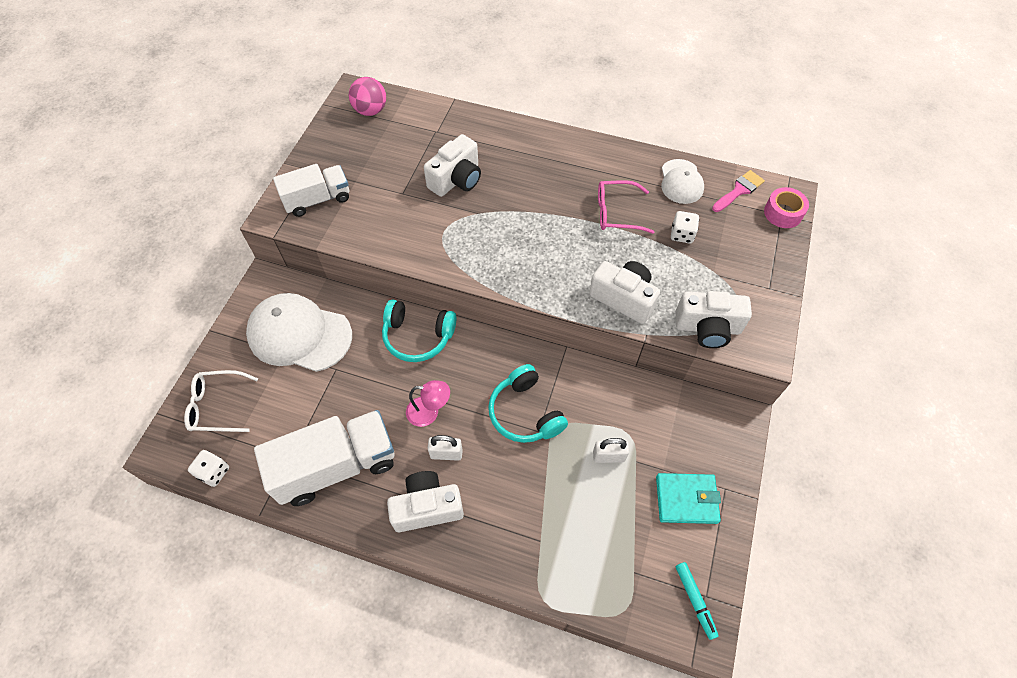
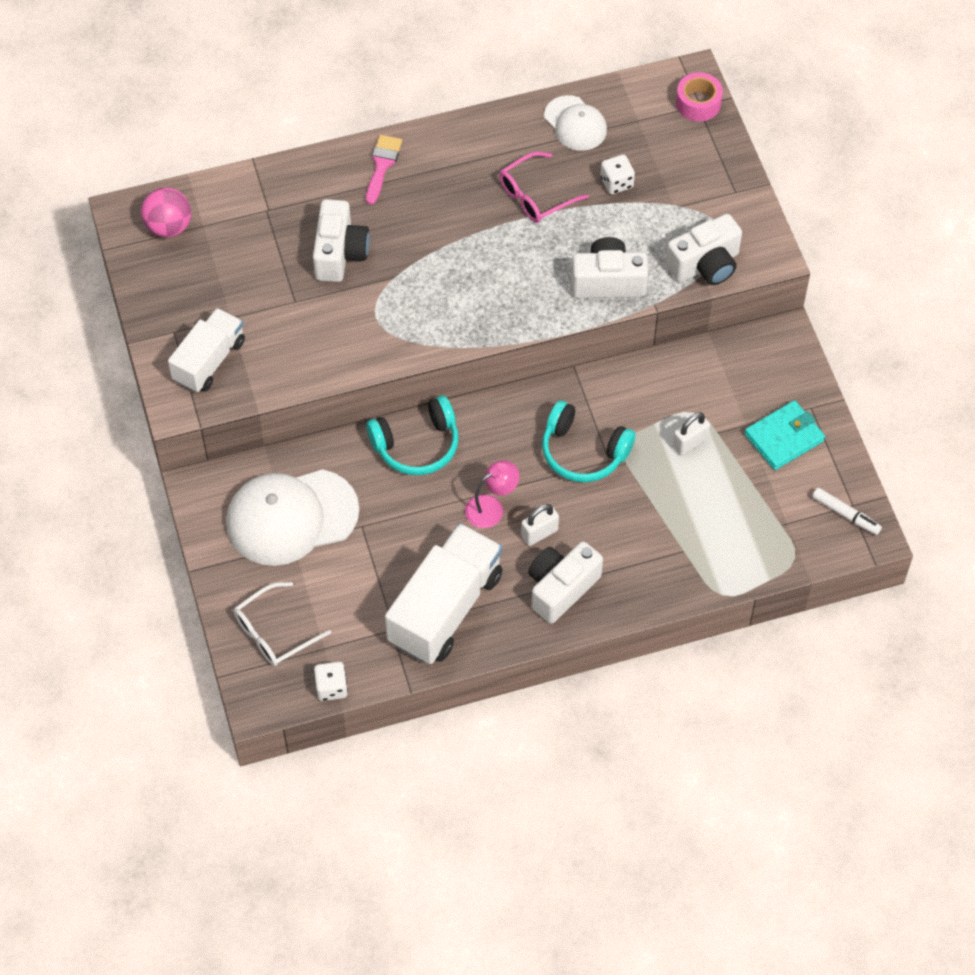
camera: 35 degrees left, 0 degrees up
(694, 600) = (845, 514): turquoise marker -> white marker
(739, 190) = (639, 101): pink brush -> pink brush (382, 165)

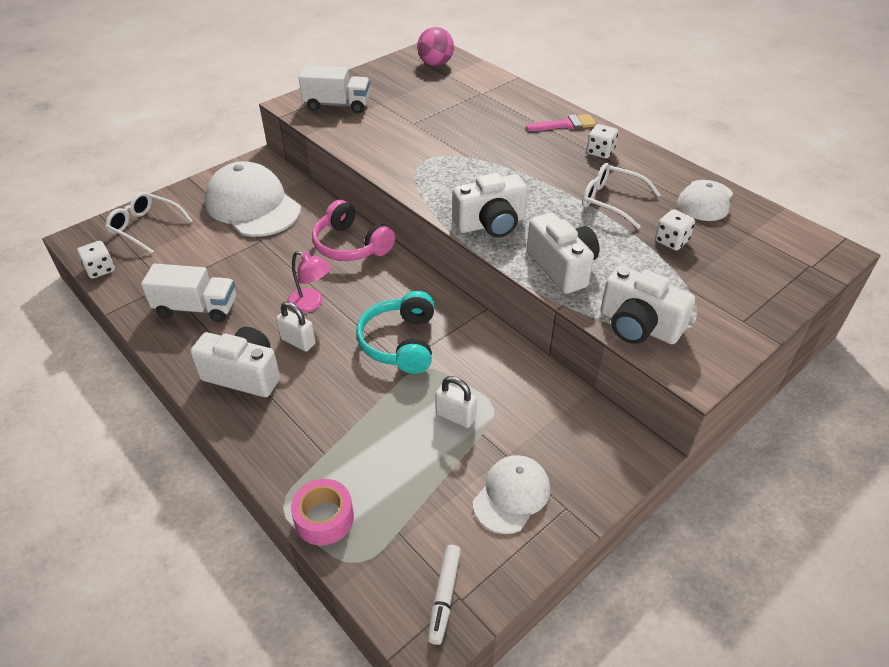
camera: 65 degrees right, 15 degrees down
(340, 253) = (470, 129): white camera -> white camera (490, 224)
(417, 445) = (351, 245): turquoise headphones -> pink headphones
(445, 608) = (196, 308): white truck -> white truck, size x0.64
(450, 162) = (600, 152): none -> white dice
(536, 195) = (612, 201): pink glasses -> white glasses
(698, 103) = (812, 264): pink tape -> pink tape (324, 518)
(784, 437) = (511, 495): turquoise wallet -> white cap

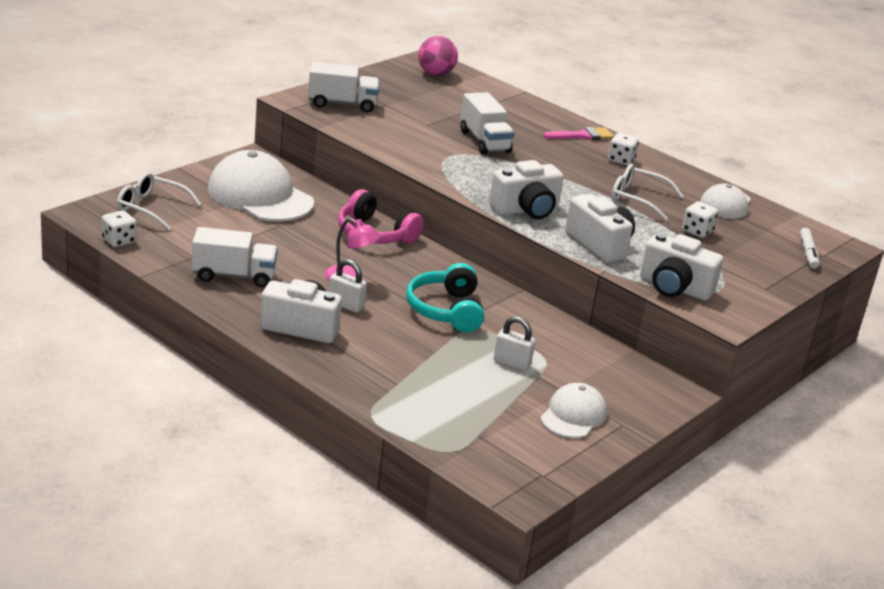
camera: 10 degrees left, 15 degrees down
(324, 518) = (411, 424): pink tape -> none
(444, 596) = (529, 473): white marker -> white marker (807, 253)
(465, 139) = (484, 141): none -> white truck

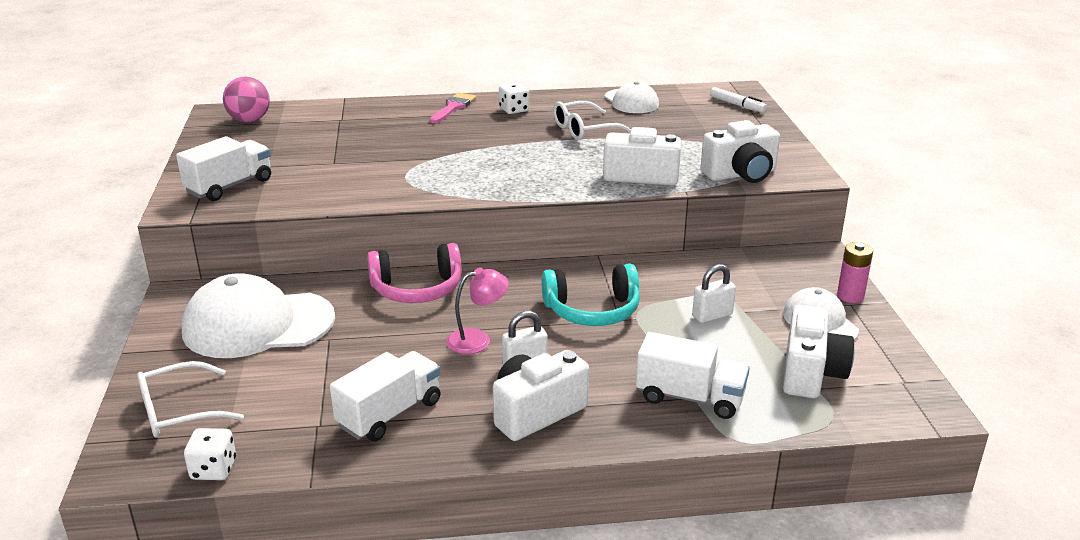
camera: 45 degrees left, 0 degrees up
(446, 310) = (592, 310): turquoise headphones -> turquoise headphones turned 45 degrees counterclockwise
(484, 141) = (403, 150): white truck -> white truck (690, 397)
(526, 210) = (546, 182): white camera -> white camera (810, 373)
(634, 421) = (850, 296): none -> pink battery
(697, 231) = (661, 129): white dice -> none

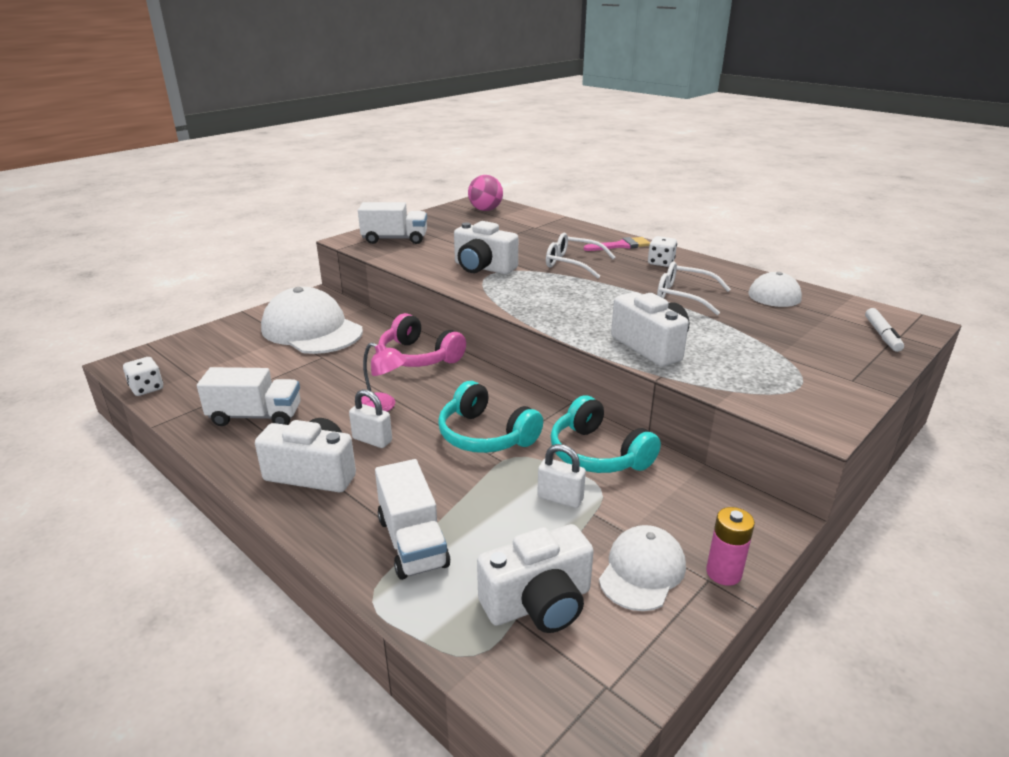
camera: 50 degrees right, 0 degrees up
(179, 411) = (198, 351): white glasses -> white glasses (573, 263)
(679, 277) = (598, 454): none -> turquoise headphones
(741, 174) = (746, 389): white camera -> white camera (483, 268)

